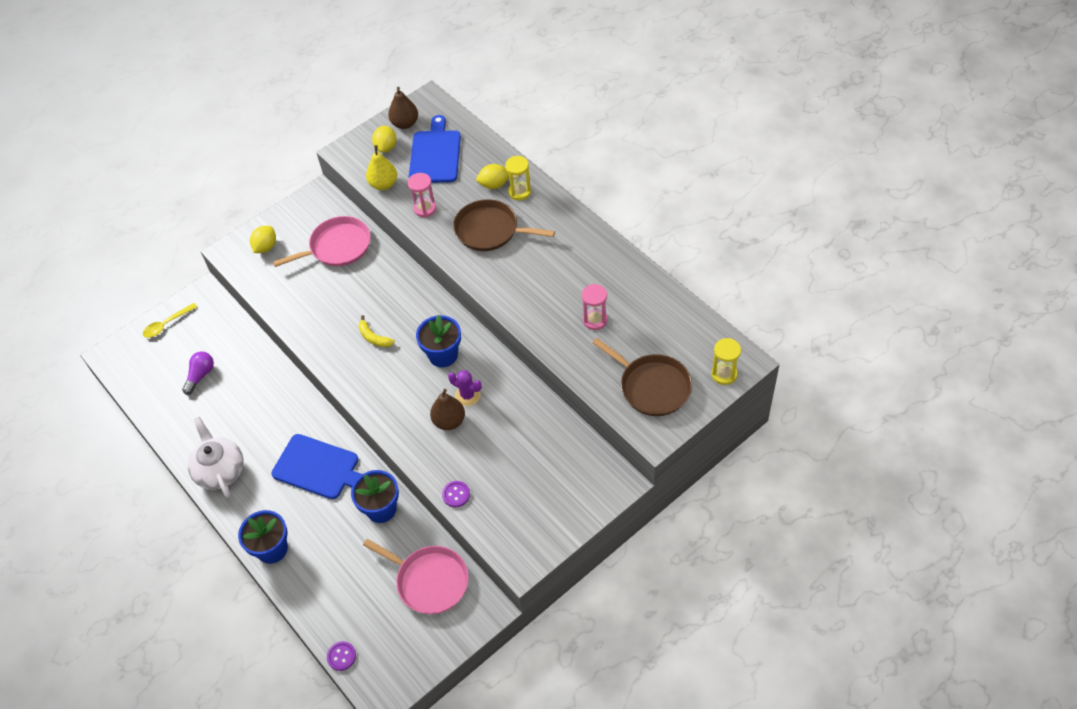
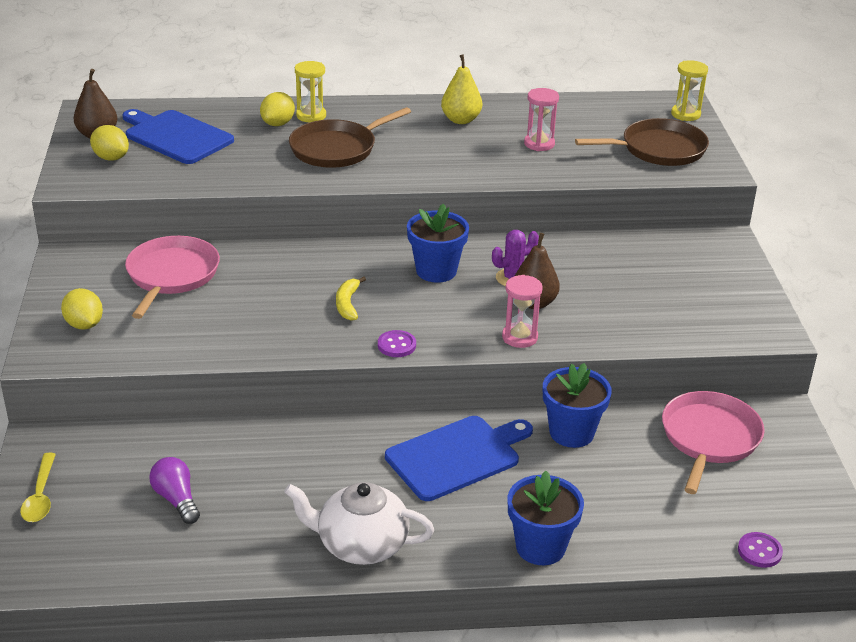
camera: 60 degrees left, 20 degrees down
(374, 337) = (347, 304): yellow banana -> yellow banana turned 105 degrees clockwise
(384, 184) = (164, 179): yellow pear -> yellow pear (461, 120)
(425, 208) = (243, 170): pink hourglass -> pink hourglass (519, 337)
(429, 581) = (709, 438): pink pan -> pink pan turned 45 degrees counterclockwise
(456, 494) = (640, 338): purple button -> purple button (396, 345)

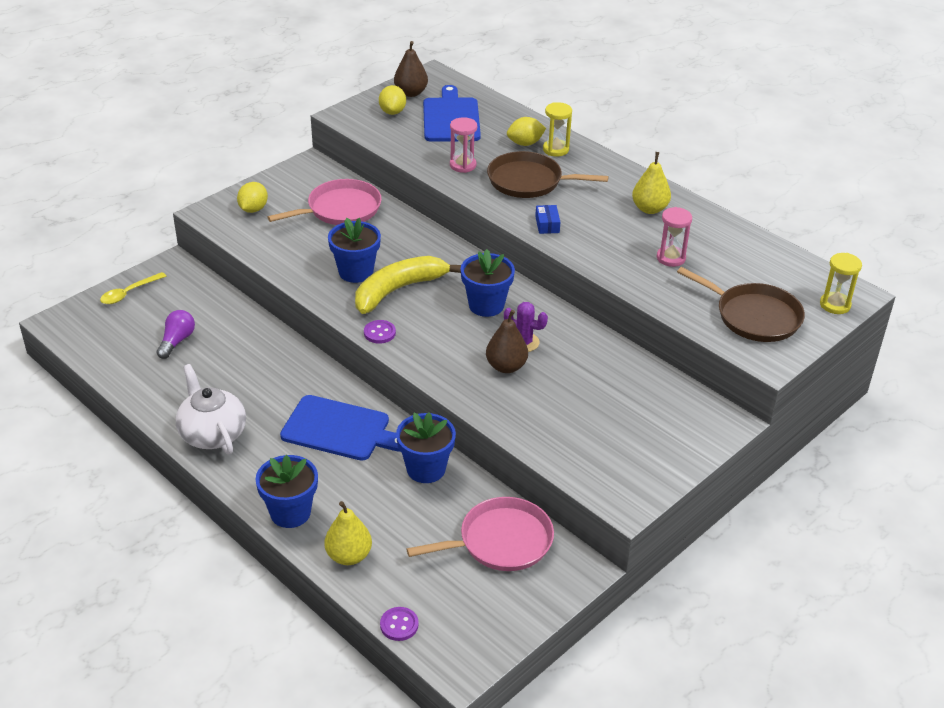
camera: 50 degrees right, 5 degrees up
(285, 314) = (356, 272): none -> blue flower pot
(347, 304) = (398, 290): yellow banana -> yellow banana, size x2.07
(413, 171) = (547, 224): none -> blue box
(519, 337) = (456, 380): pink hourglass -> pink hourglass (463, 165)
(639, 538) = (349, 556): none -> yellow pear

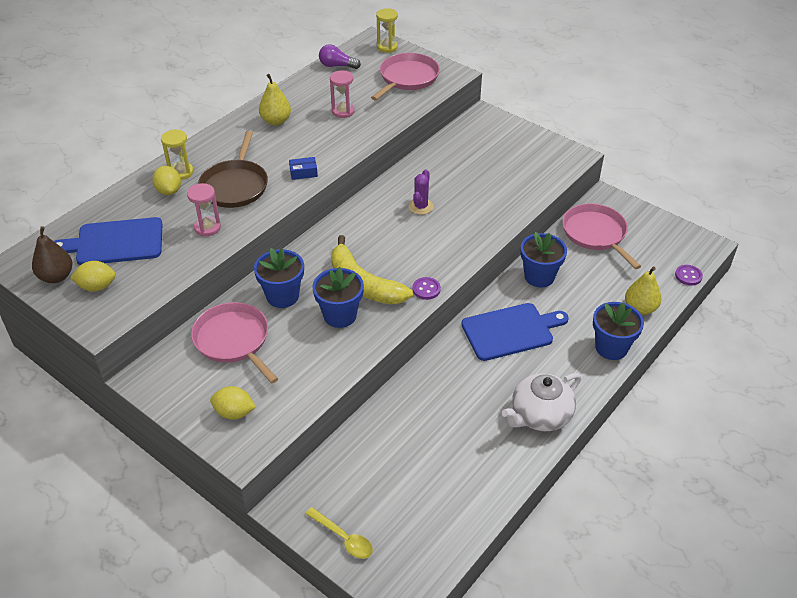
camera: 95 degrees left, 5 degrees up
(177, 341) = (418, 472): purple light bulb -> purple light bulb (337, 66)
(340, 429) = (510, 331): blue cutting board -> blue cutting board turned 60 degrees clockwise
(486, 305) = (377, 229): blue flower pot -> blue flower pot (282, 296)
(506, 366) = (452, 214): brown pear -> none
(754, 316) = (407, 78): brown pan -> pink pan

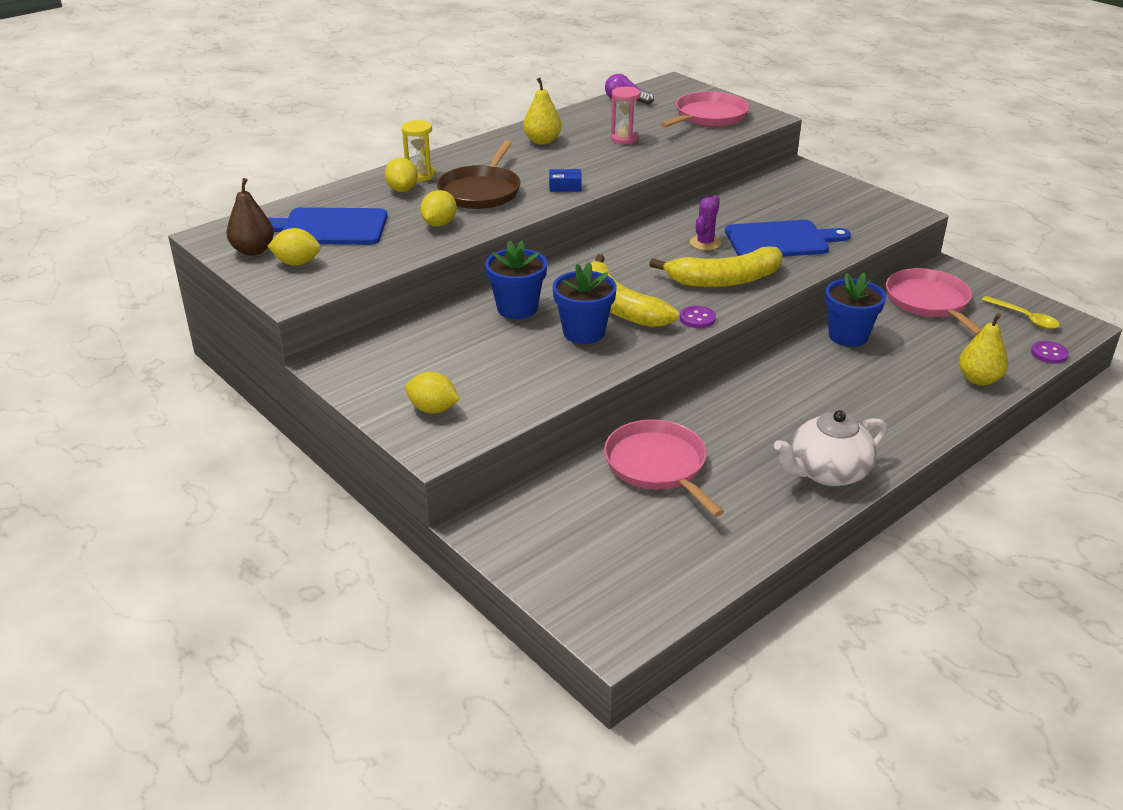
camera: 10 degrees right, 10 degrees down
(207, 228) = (439, 224): pink hourglass -> yellow lemon
(234, 340) = (448, 343): pink pan -> pink pan (658, 466)
(344, 538) = (546, 566): yellow spoon -> yellow spoon (1025, 318)
(387, 47) = (689, 89): yellow hourglass -> none
(441, 245) = (724, 280): none -> yellow banana
(510, 331) = (802, 385): blue cutting board -> blue cutting board (781, 240)
(611, 347) = (934, 414): blue flower pot -> none

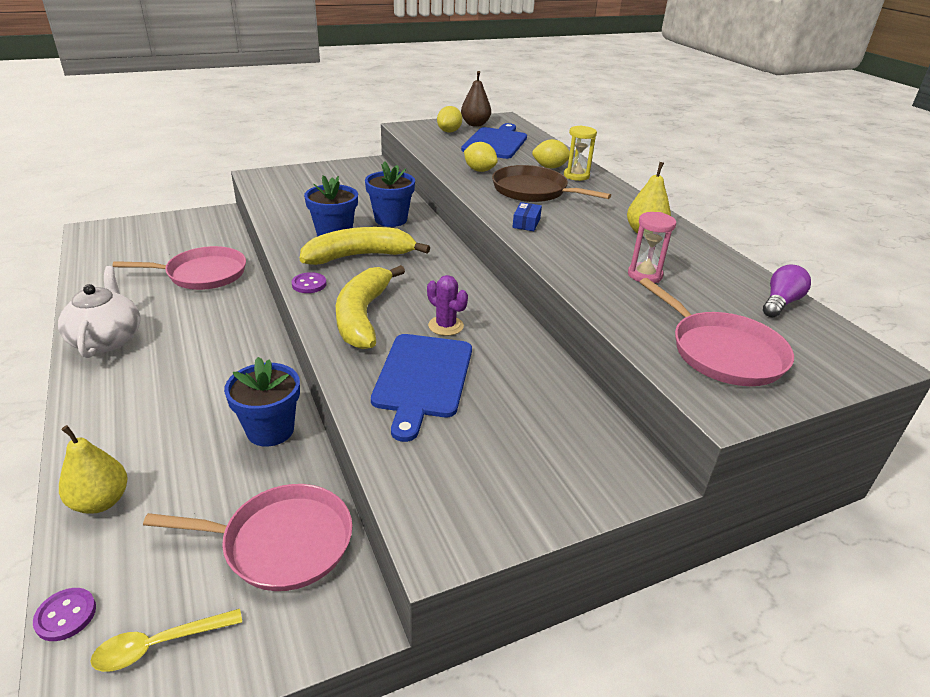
camera: 105 degrees right, 0 degrees up
(433, 409) = (294, 180): yellow lemon -> none

